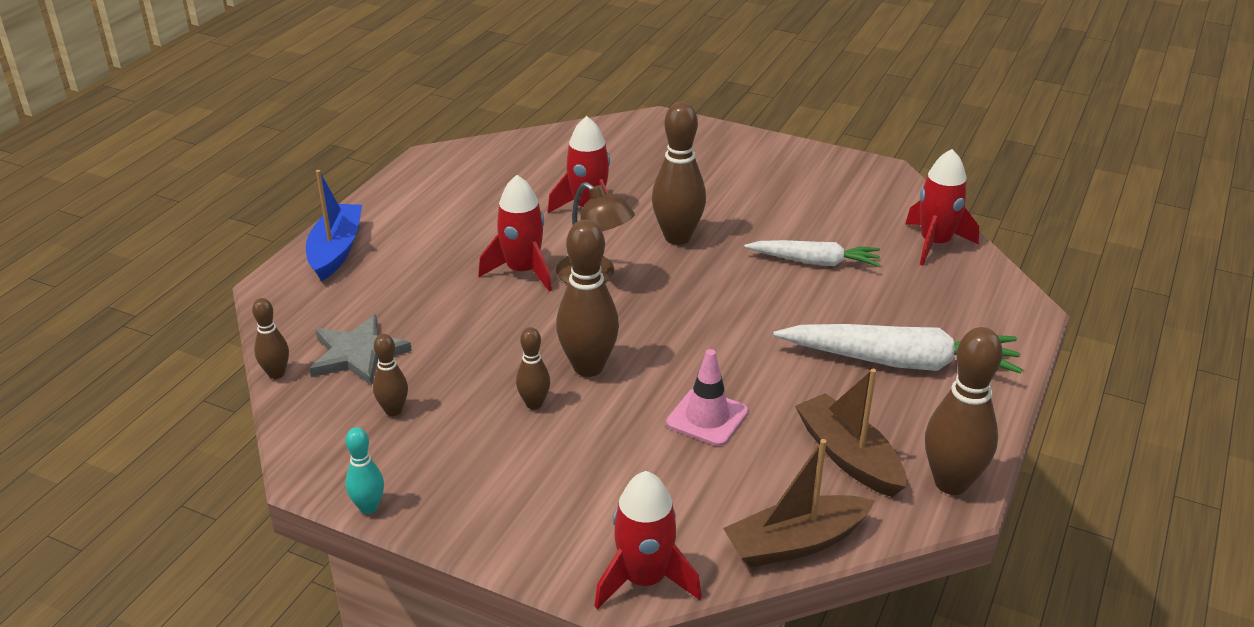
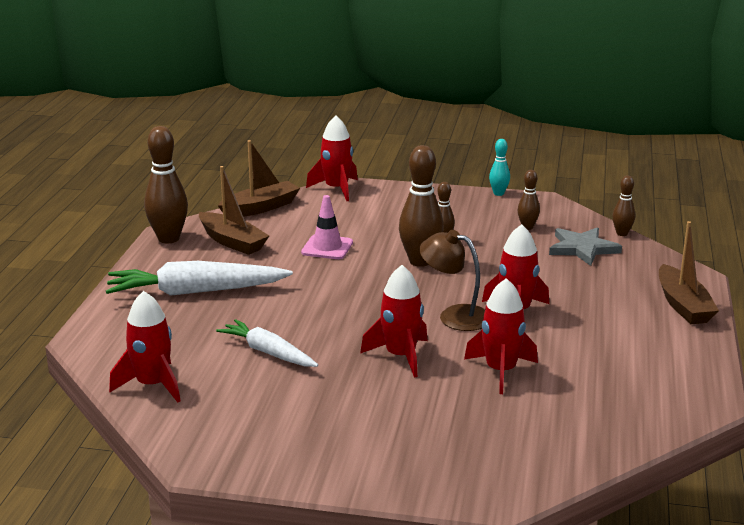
camera: 165 degrees right, 10 degrees down
(336, 250) = (683, 305): blue boat -> brown boat
(677, 237) = (400, 356): brown bowling pin -> red rocket
(814, 262) = (268, 352): white carrot -> white carrot turned 45 degrees clockwise

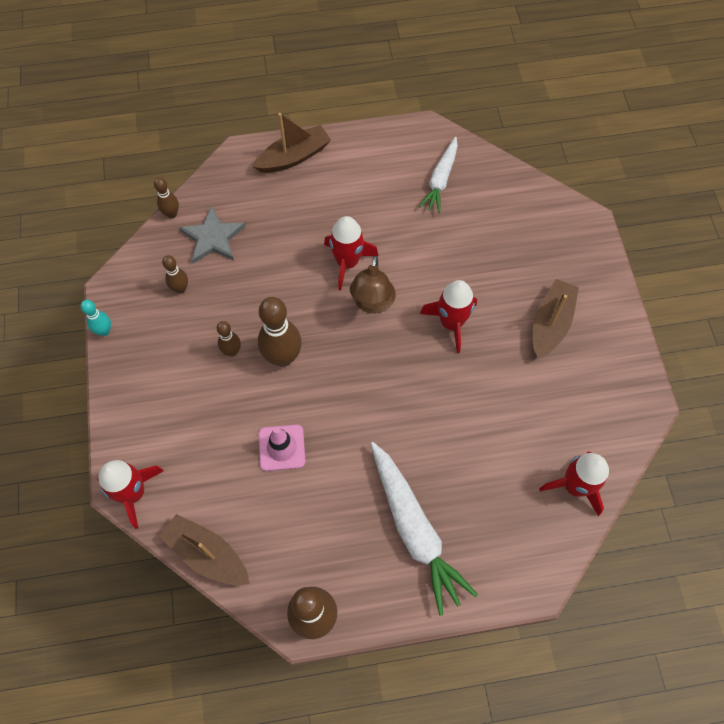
camera: 110 degrees left, 40 degrees up
(232, 242) = (299, 545): brown boat -> brown boat (550, 323)
(268, 352) = (488, 420): white carrot -> white carrot (440, 180)
(501, 371) = (442, 252): red rocket -> none

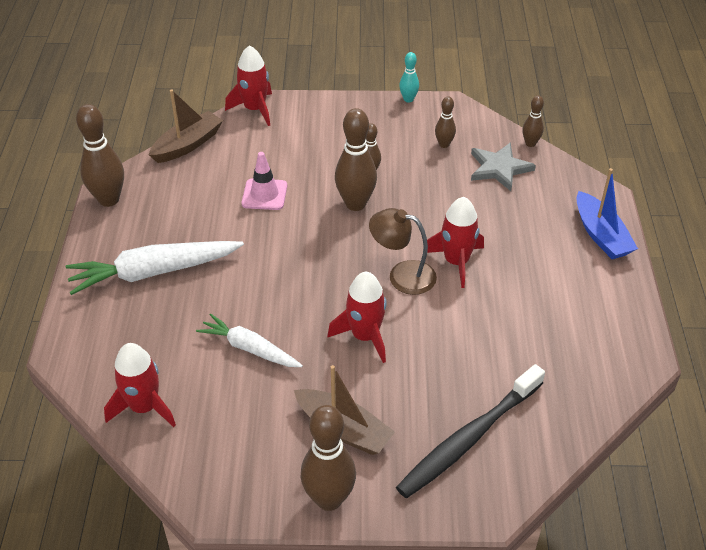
camera: 100 degrees right, 20 degrees down
(294, 157) = (601, 235): brown boat -> blue boat
(440, 180) = (564, 360): white carrot -> white carrot (249, 348)
(533, 237) = (468, 438): none -> black toothbrush
(615, 323) = (329, 499): none -> brown bowling pin

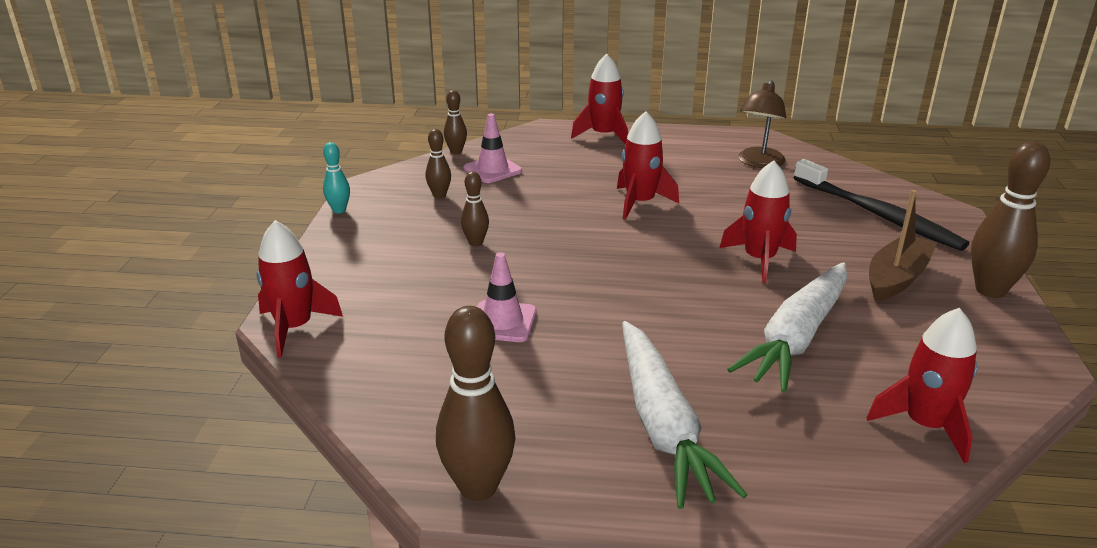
camera: 85 degrees left, 15 degrees down
(187, 145) = (356, 396): brown boat -> none
(249, 348) = (796, 337): white carrot -> white carrot, size x1.61
(355, 204) = (535, 255): brown bowling pin -> none
(402, 275) = (661, 233): brown lamp -> brown lamp (759, 163)
(499, 168) = (492, 170): grey star -> pink traffic cone
(601, 235) = (604, 135): blue boat -> red rocket

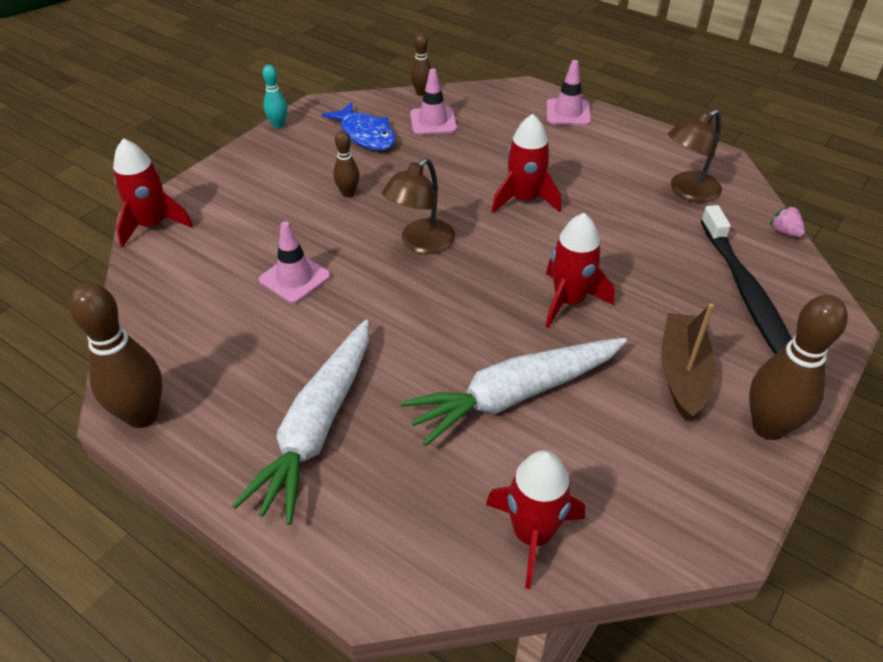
camera: 30 degrees right, 15 degrees up
(439, 195) = (365, 135): brown bowling pin -> blue fish
(589, 259) = (421, 243): none -> brown lamp
(604, 135) = (568, 113): red rocket -> pink traffic cone
(855, 169) = (784, 232): none -> pink strawberry
(896, 278) = (682, 373): brown boat -> brown boat turned 60 degrees counterclockwise

